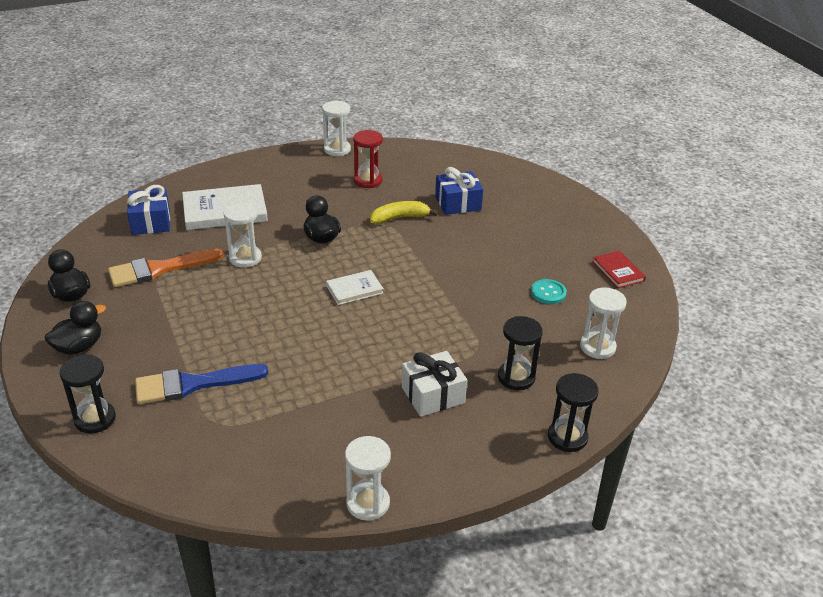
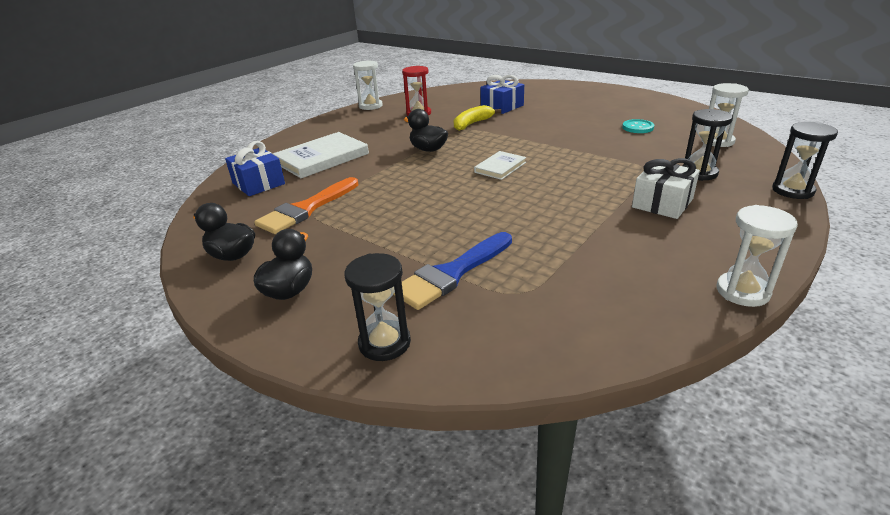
camera: 25 degrees left, 5 degrees down
(245, 258) = (380, 178): white hourglass -> none
(618, 271) = (660, 106): red book -> none

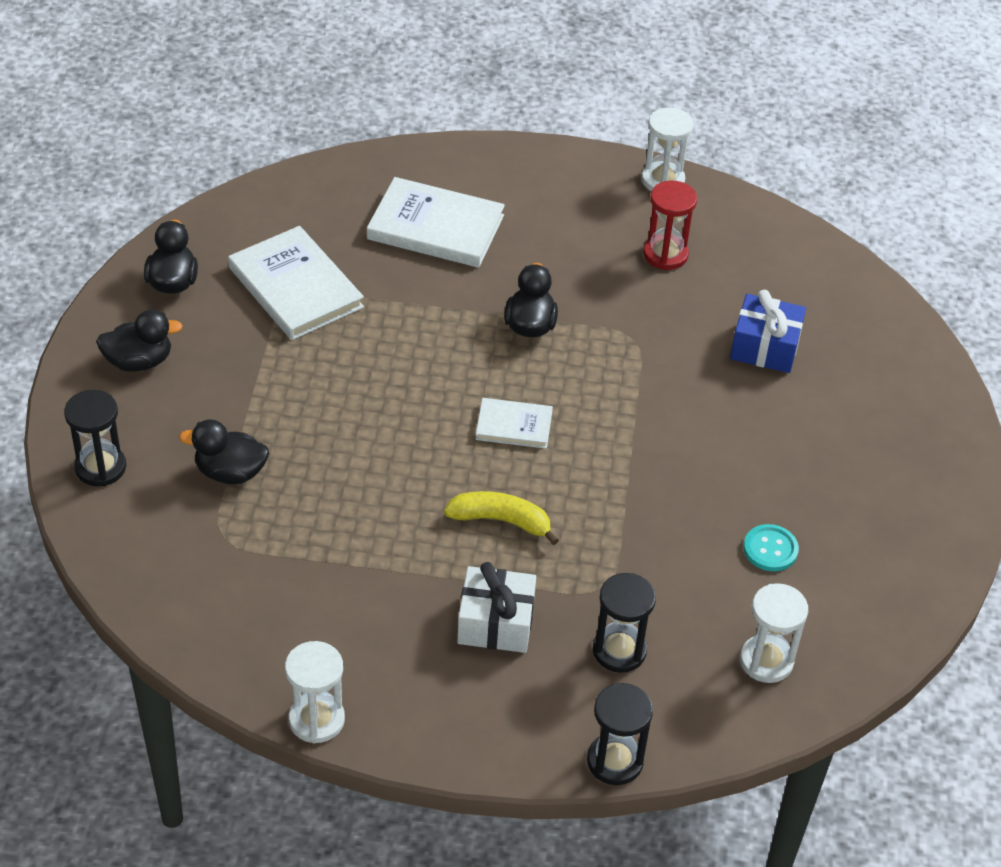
camera: 55 degrees right, 15 degrees up
(258, 183) = (331, 207): blue gift -> none
(306, 209) = (295, 287): orange brush -> white book
(452, 273) = (230, 472): blue brush -> black duck
(472, 124) = (661, 337): yellow banana -> yellow banana (501, 520)

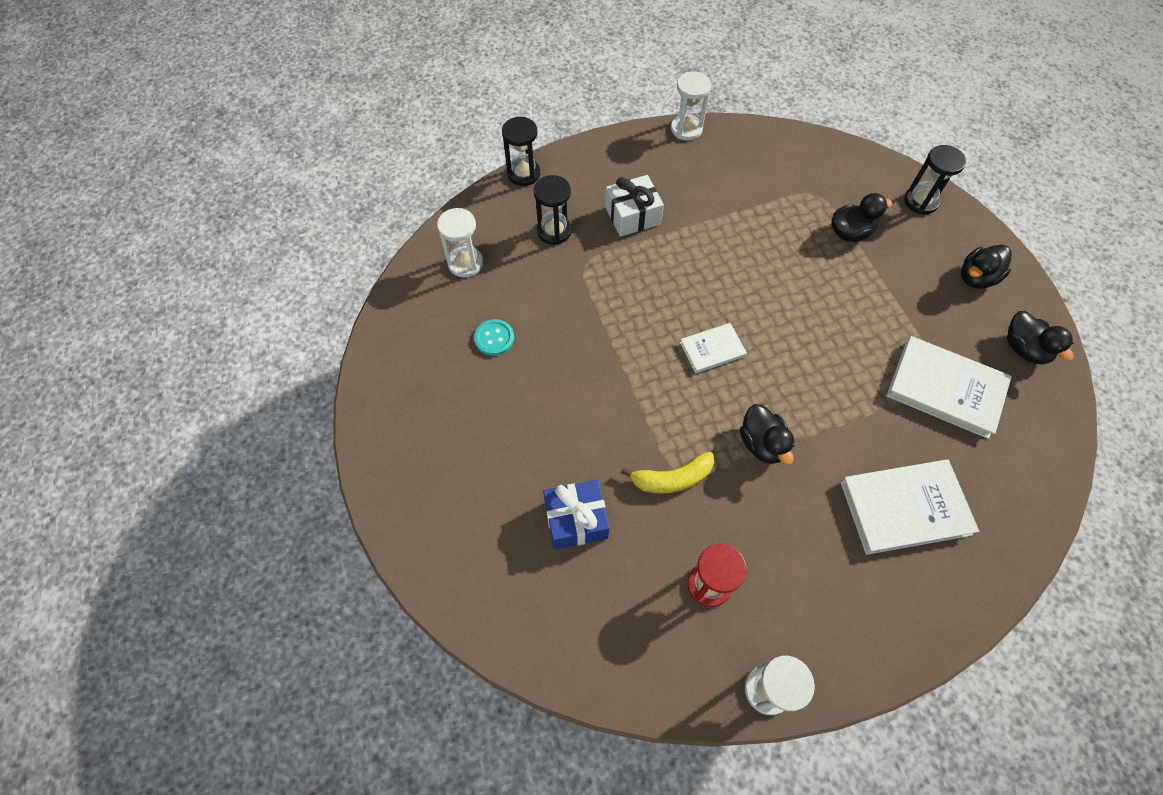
camera: 155 degrees right, 15 degrees up
(501, 520) = (672, 277): yellow banana -> yellow banana (672, 478)

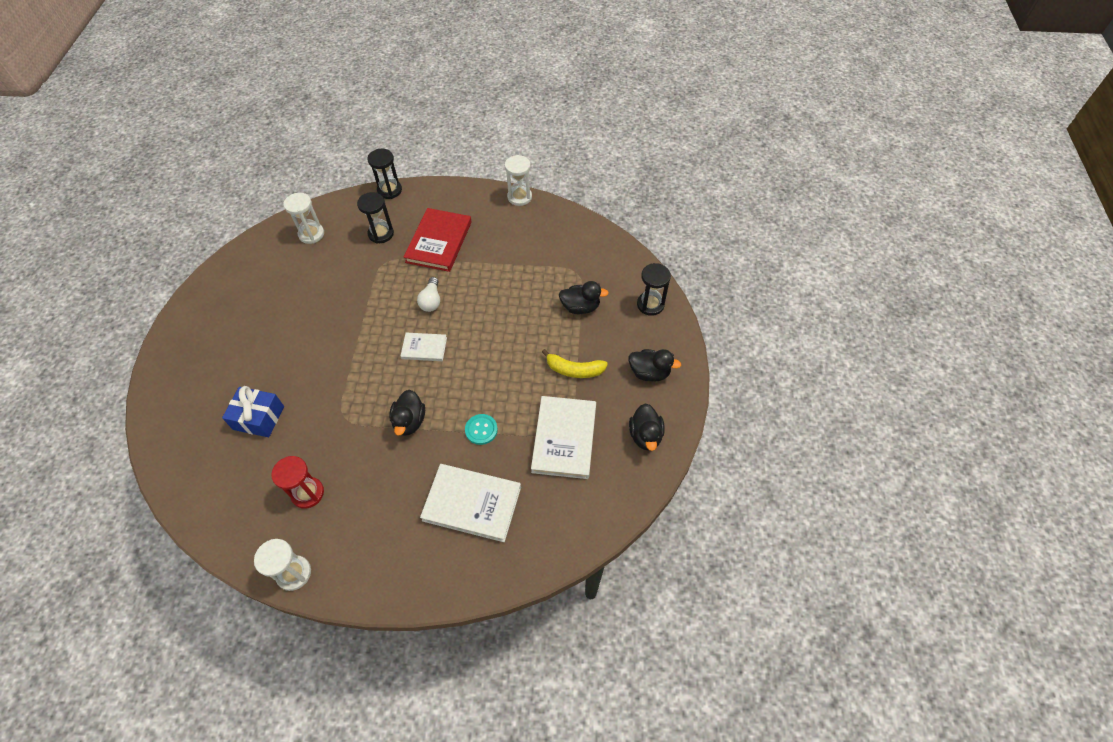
camera: 25 degrees right, 5 degrees down
(494, 338) = (294, 287): turquoise button -> turquoise button (481, 430)
(632, 215) = (439, 242): white gift -> red book
(672, 478) = (335, 418): yellow banana -> yellow banana (574, 370)
(677, 289) = (431, 301): none -> white light bulb
(945, 389) = (564, 438): white book -> white book turned 45 degrees clockwise
(976, 277) = (649, 373): black duck -> black duck turned 150 degrees counterclockwise

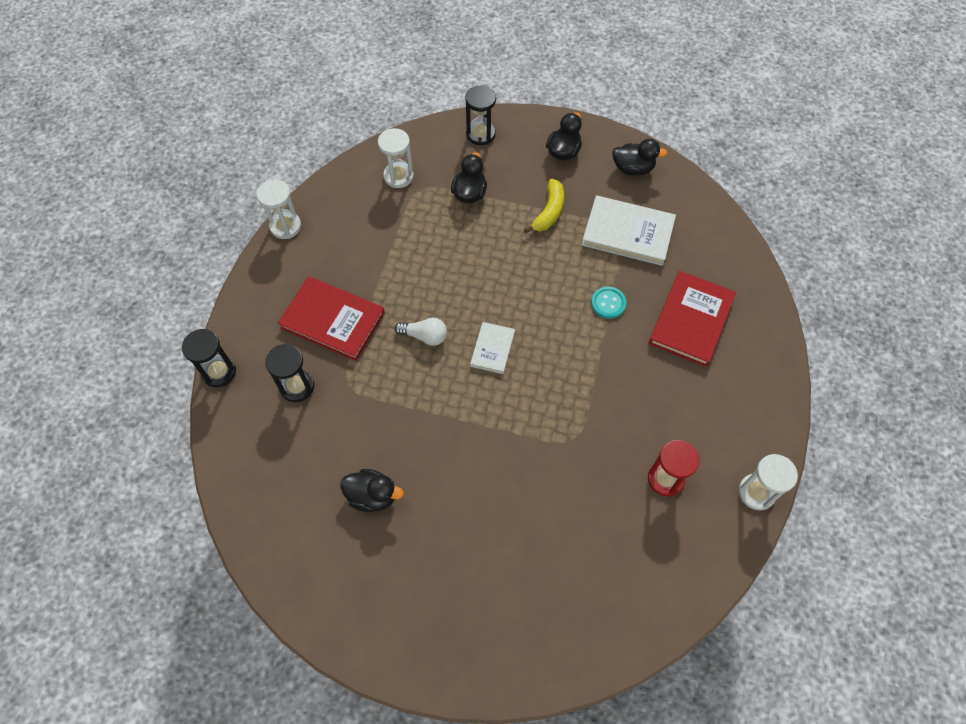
camera: 80 degrees left, 5 degrees up
(259, 418) = (559, 537): blue gift -> none
(311, 234) = (269, 475): white hourglass -> white hourglass (398, 176)
(409, 421) = (588, 370): black duck -> black duck (372, 496)
(472, 503) = (691, 320): white book -> red book

